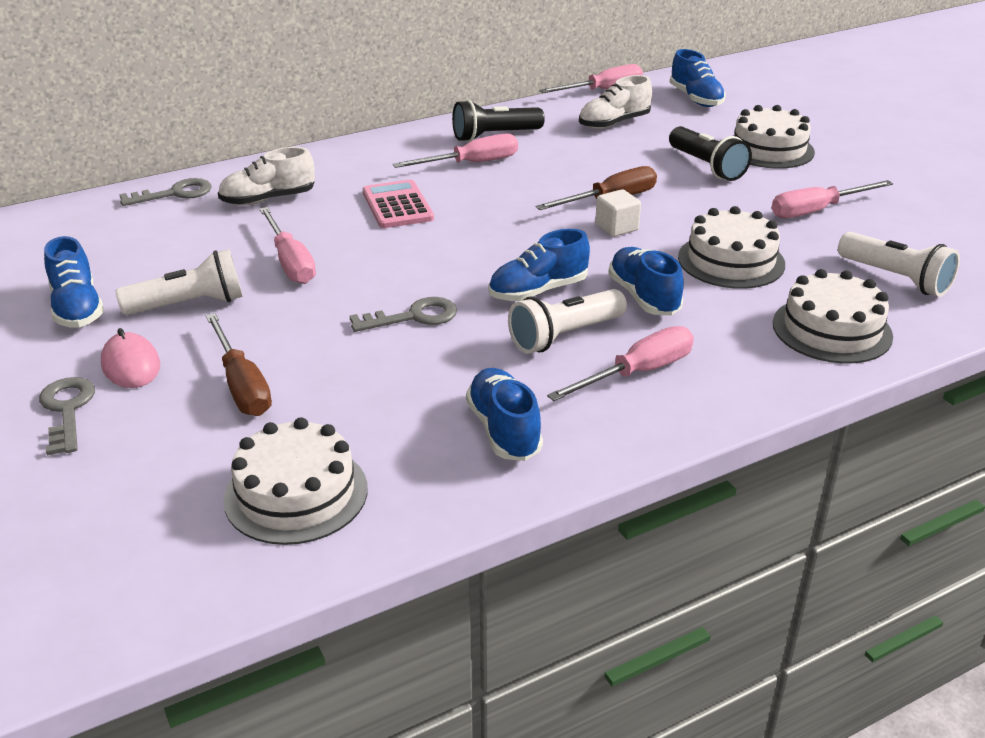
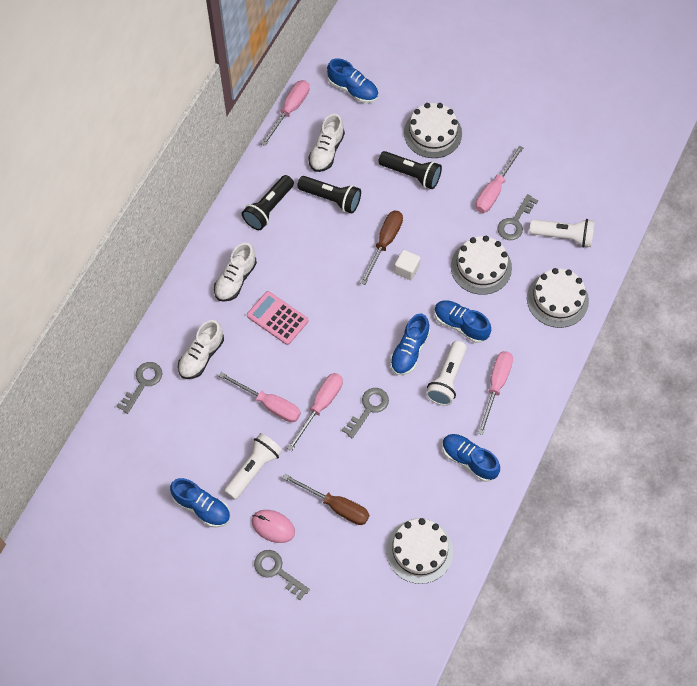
camera: 35 degrees left, 30 degrees up
(388, 165) = (235, 279): none -> white shoe
(471, 163) = (281, 249): pink screwdriver -> pink screwdriver (320, 406)
(580, 152) = (331, 198): none -> black flashlight
(824, 243) = (515, 222): none -> grey key

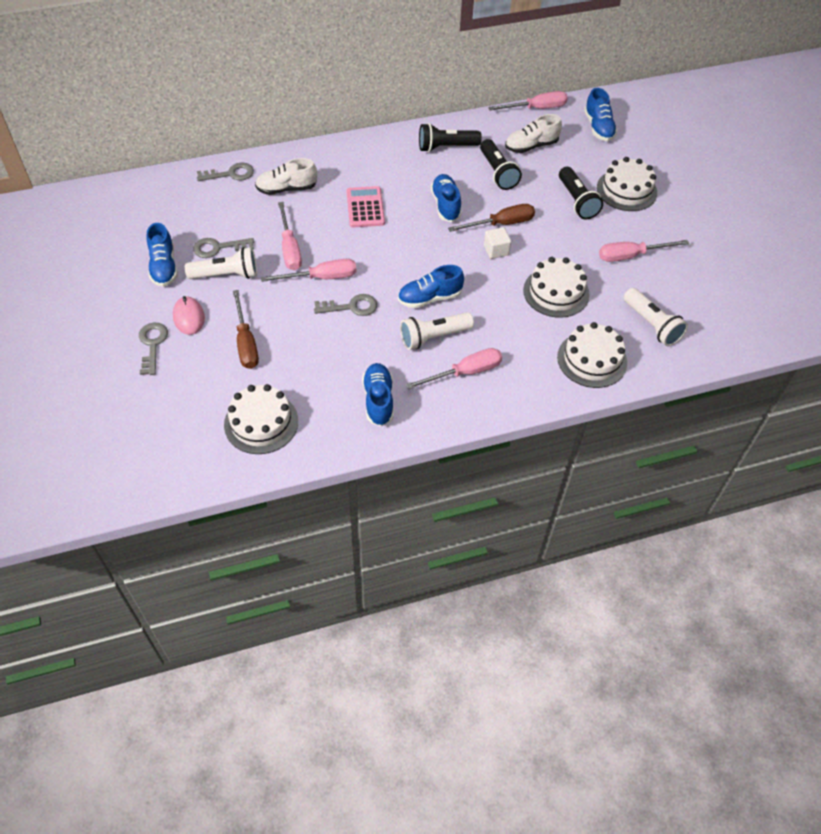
camera: 45 degrees right, 10 degrees down
(235, 279) = (369, 167): white shoe -> none
(461, 325) = (491, 314): blue shoe -> blue shoe (446, 205)
(515, 222) = (622, 286): grey key -> grey key (218, 248)

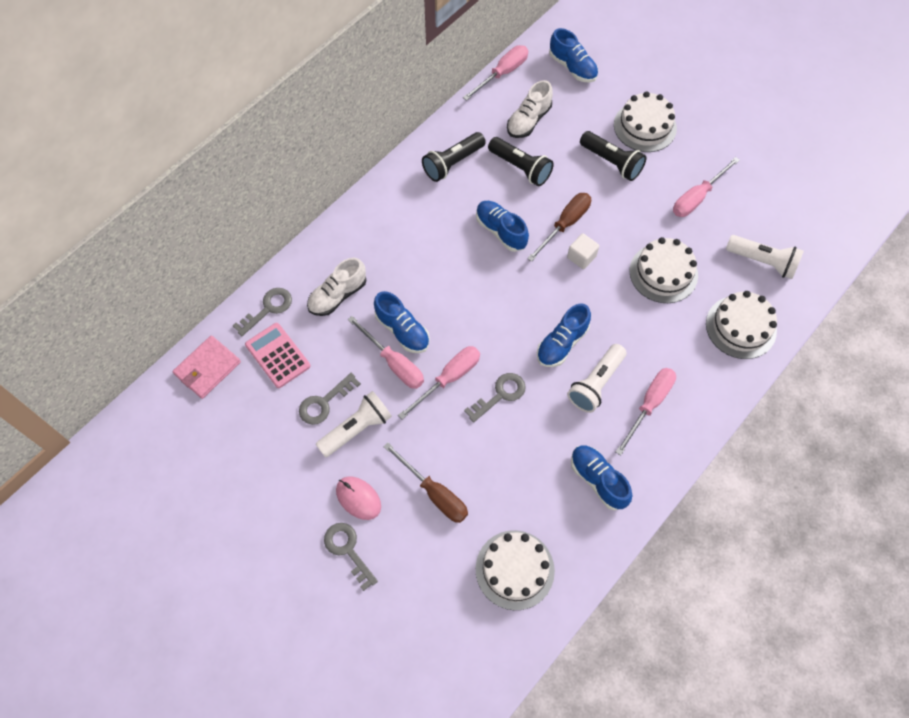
camera: 30 degrees left, 10 degrees up
(158, 189) = (207, 368): none -> pink wallet
(164, 267) = (288, 456): blue shoe -> blue shoe (402, 330)
(365, 207) = (429, 275): pink calculator -> pink calculator (278, 355)

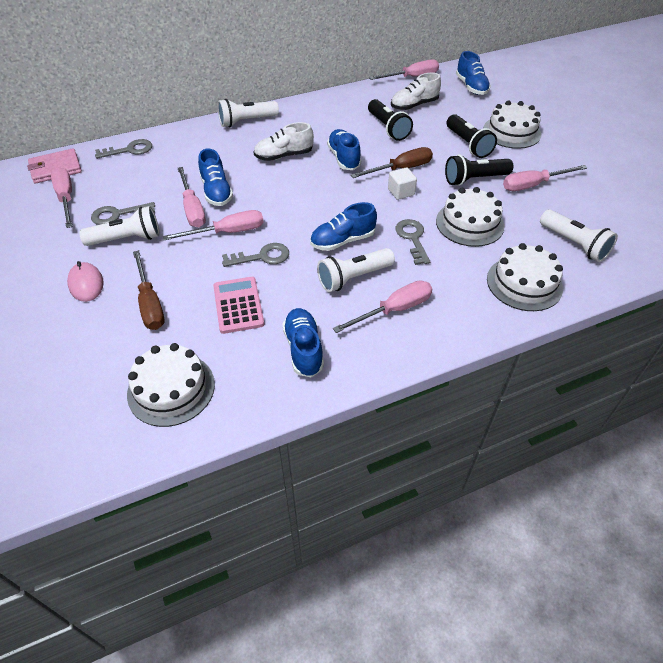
camera: 25 degrees right, 15 degrees down
(253, 404) = (66, 198): none -> pink screwdriver
(278, 355) = (111, 177): pink calculator -> pink calculator (238, 305)
(338, 295) = (186, 157): white shoe -> white shoe (284, 156)
(348, 550) = (44, 316): grey key -> grey key (412, 238)
(366, 215) = (246, 121): none -> white flashlight
(453, 163) = (335, 112): black flashlight -> black flashlight (474, 179)

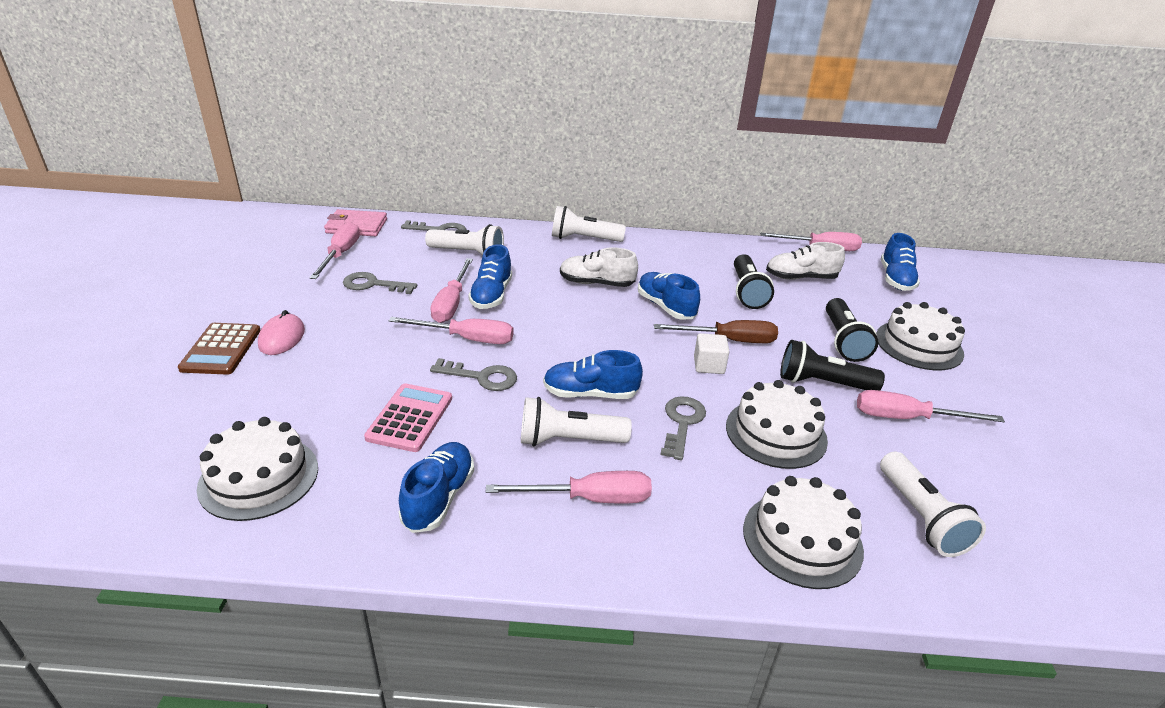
camera: 25 degrees right, 15 degrees down
(46, 311) = (221, 349): none -> brown calculator
(127, 239) = (360, 310): white flashlight -> white flashlight (468, 253)
(150, 303) = (322, 380): brown screwdriver -> none
(344, 158) = (665, 307): blue shoe -> blue shoe turned 45 degrees counterclockwise

